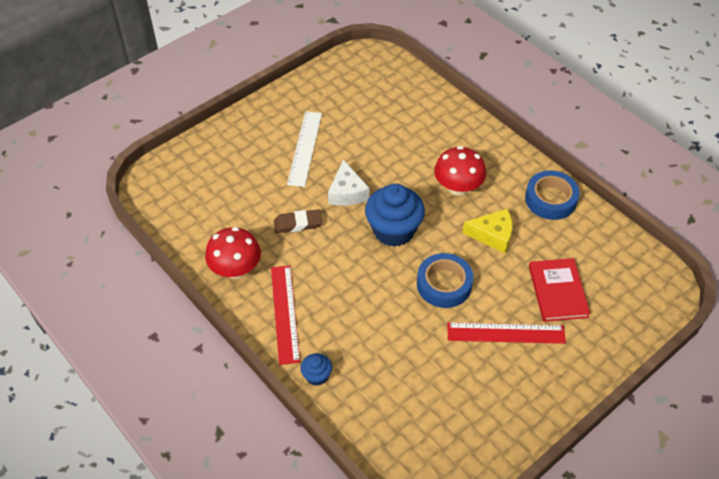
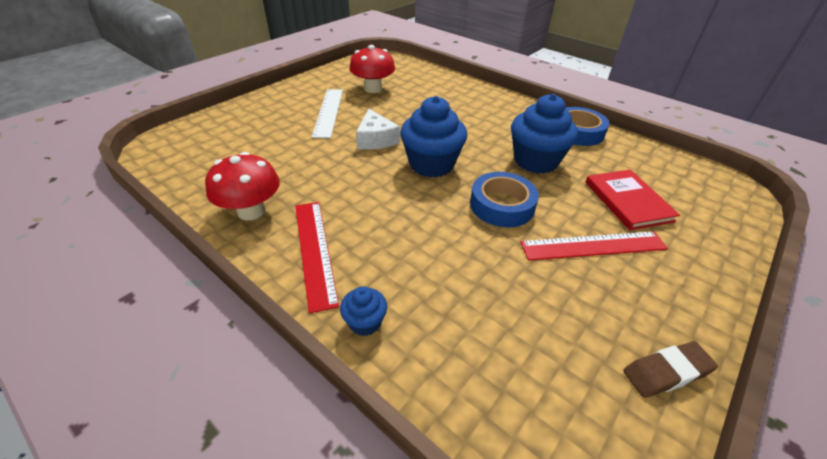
camera: 10 degrees left, 10 degrees down
(298, 224) = (325, 166): brown eraser -> brown eraser (666, 372)
(458, 187) = (486, 129): red mushroom -> red mushroom (373, 89)
(492, 235) = (535, 161): yellow cheese -> blue cupcake

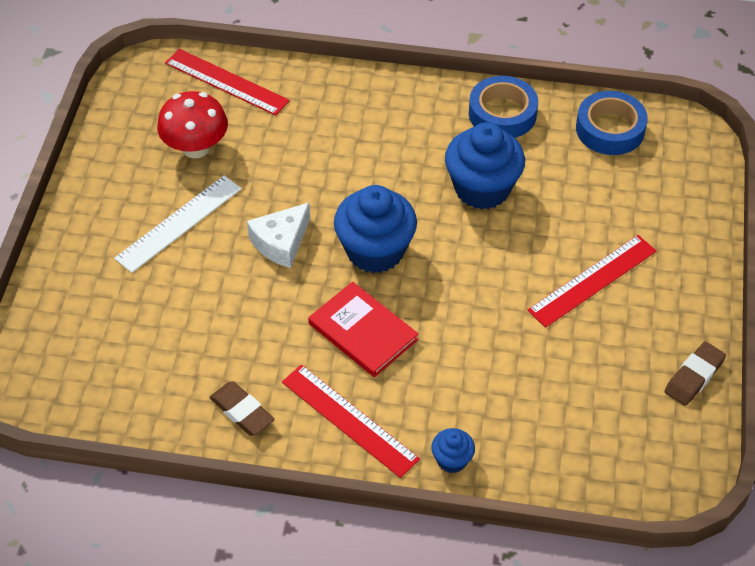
camera: 30 degrees left, 10 degrees up
(251, 211) = (242, 411): red mushroom -> brown eraser
(328, 112) = (179, 223): white ruler -> white ruler turned 75 degrees clockwise
(376, 139) = (281, 242): white cheese -> white cheese turned 90 degrees clockwise
(416, 73) = (226, 82): none -> red ruler
(502, 205) = (484, 273): blue tape -> blue tape (610, 129)
(627, 201) = (600, 204): red book -> red book (363, 332)

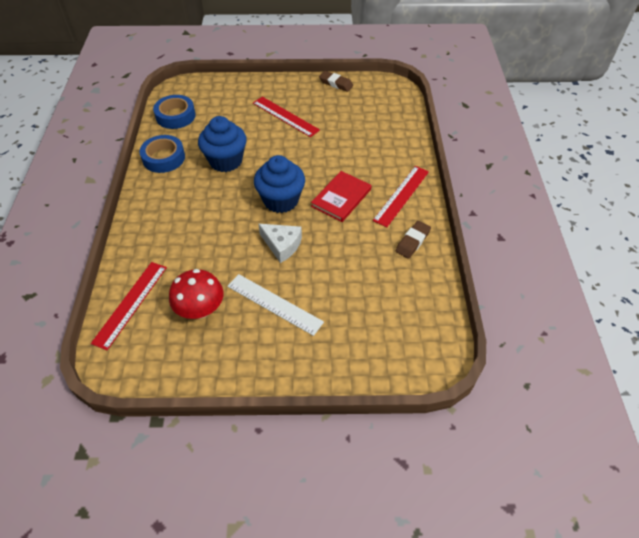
camera: 100 degrees left, 0 degrees up
(452, 460) = (410, 155): blue cupcake -> none

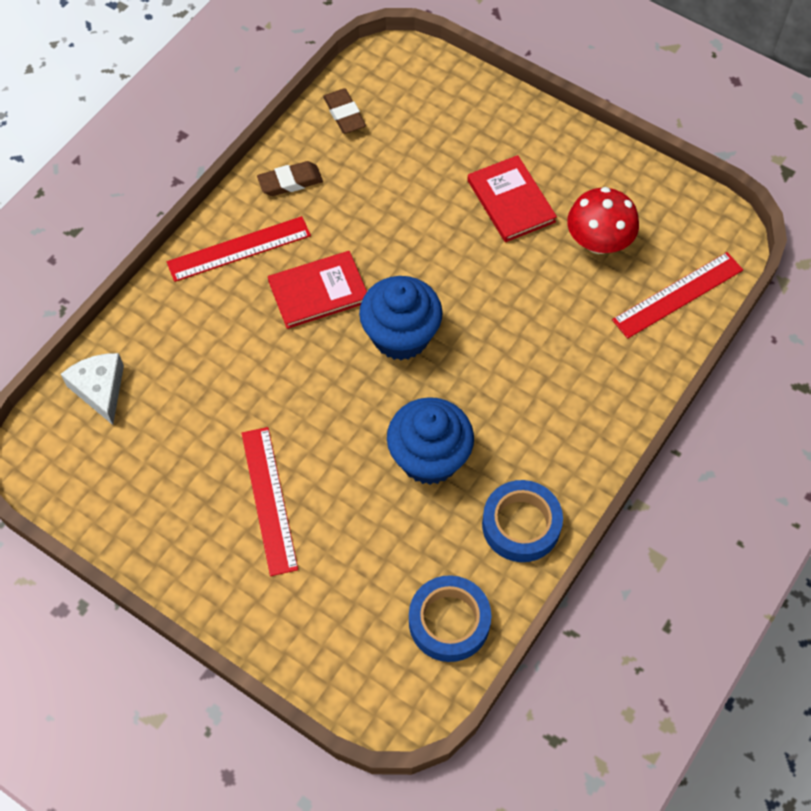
camera: 145 degrees left, 10 degrees up
(274, 304) = (511, 201): white ruler -> red book
(282, 245) = (449, 268): white cheese -> white cheese (100, 389)
(336, 83) = (120, 528): brown eraser -> brown eraser (344, 114)

